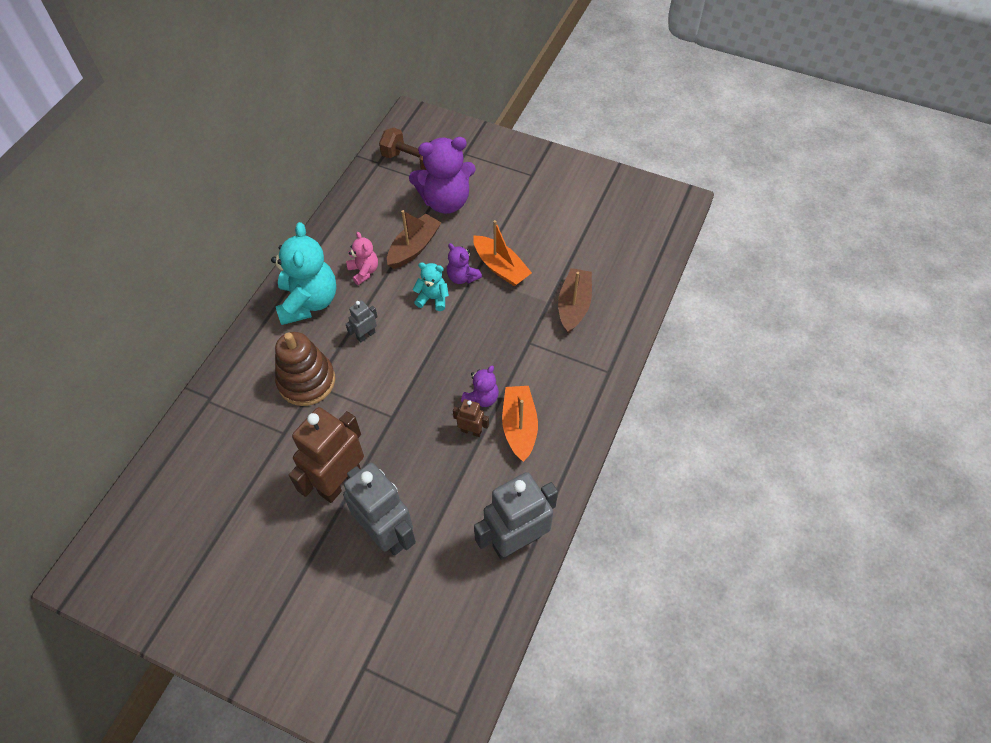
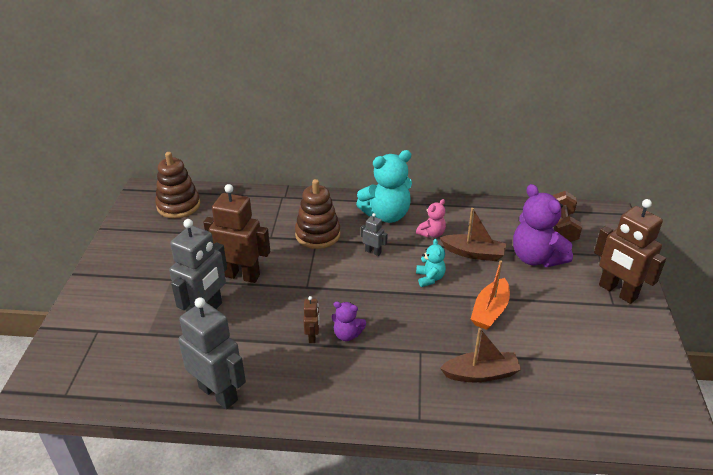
camera: 70 degrees right, 20 degrees down
(151, 533) = (178, 206): none -> brown stacking toy
(462, 277) = (463, 290): purple teddy bear -> none
(518, 164) = (617, 292): none -> brown robot
(519, 427) = (329, 367): orange boat -> none

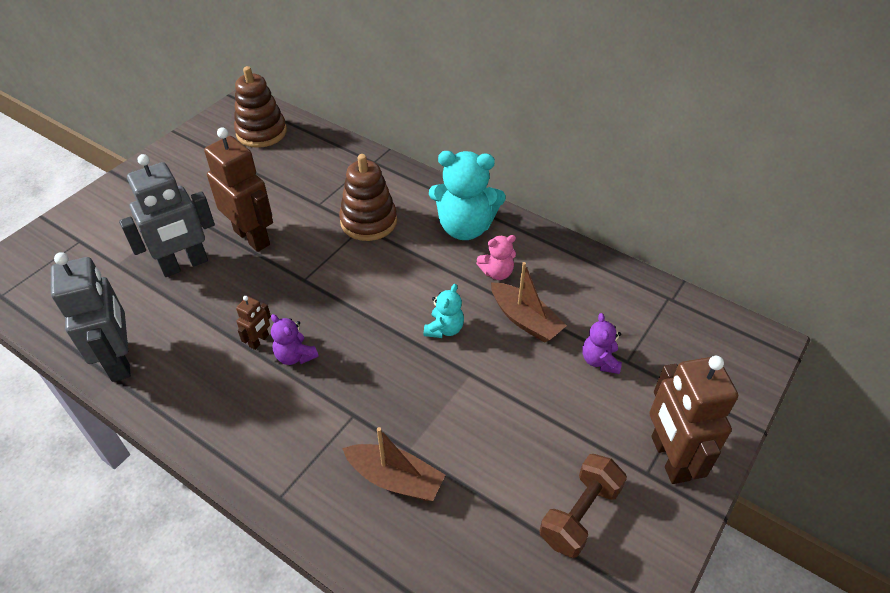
camera: 30 degrees right, 10 degrees up
(373, 252) = (410, 267): grey robot -> none
(490, 311) = (478, 404): orange boat -> none
(536, 258) = (600, 360): purple teddy bear -> purple teddy bear, size x0.51
(562, 227) = (674, 334): brown dumbbell -> brown dumbbell (580, 514)

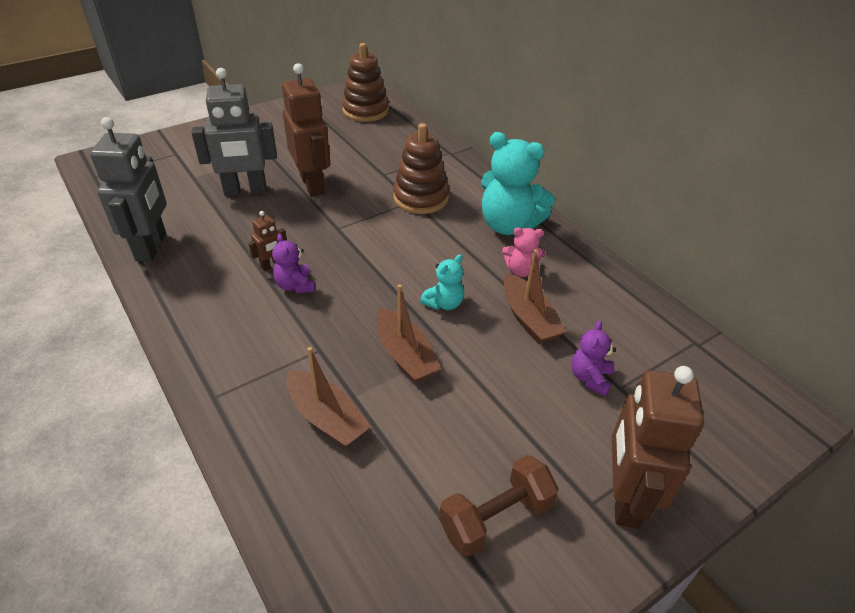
camera: 20 degrees right, 5 degrees down
(434, 393) = (405, 355): none -> brown boat

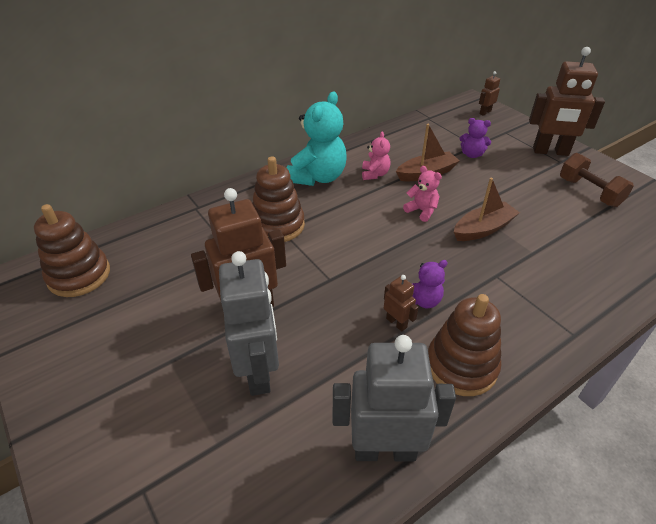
camera: 90 degrees left, 0 degrees up
(208, 300) = (461, 366): none -> brown stacking toy
(326, 417) = (559, 265): brown boat -> none
(444, 303) = (422, 211): turquoise teddy bear -> pink teddy bear
(749, 426) = (485, 112): none -> brown robot

